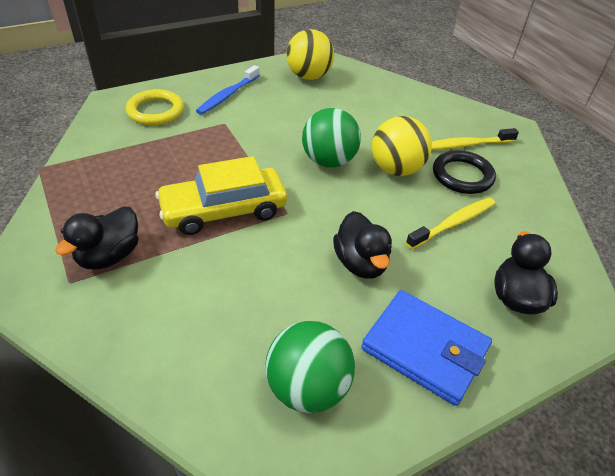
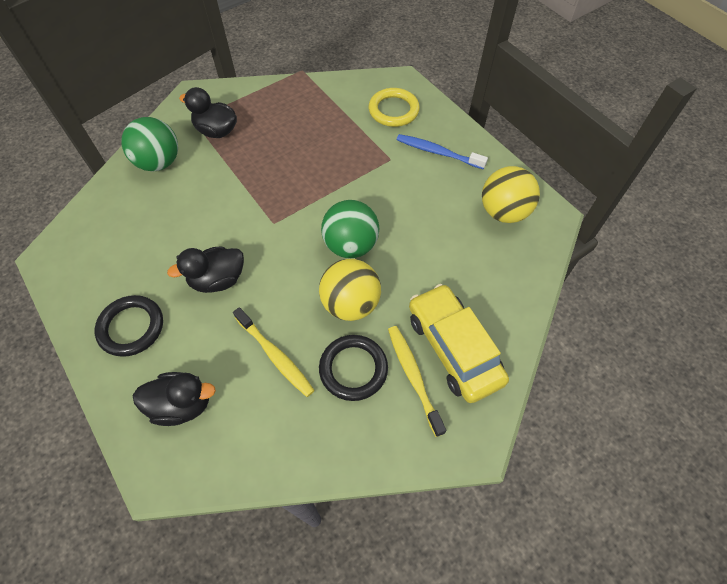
camera: 85 degrees right, 15 degrees up
(224, 210) = (270, 181): yellow car -> yellow car (453, 348)
(307, 387) = (105, 256): green ball -> green ball (159, 163)
(424, 349) = (131, 327): blue wallet -> black ring

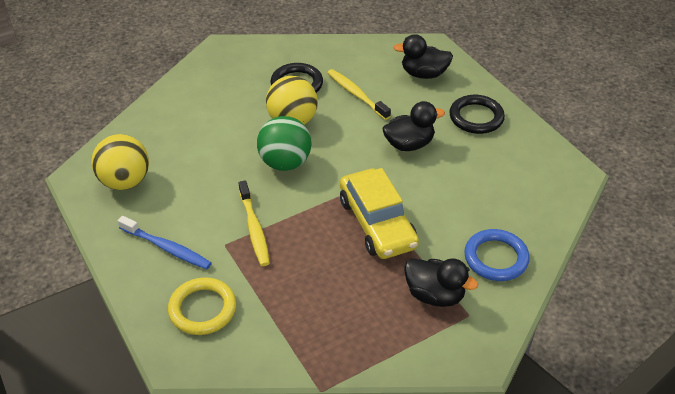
camera: 175 degrees left, 15 degrees down
(159, 163) = (496, 258): green ball -> blue ring
(413, 377) = (252, 78): yellow toothbrush -> yellow toothbrush (254, 228)
(453, 348) = (216, 91): yellow car -> yellow car (377, 223)

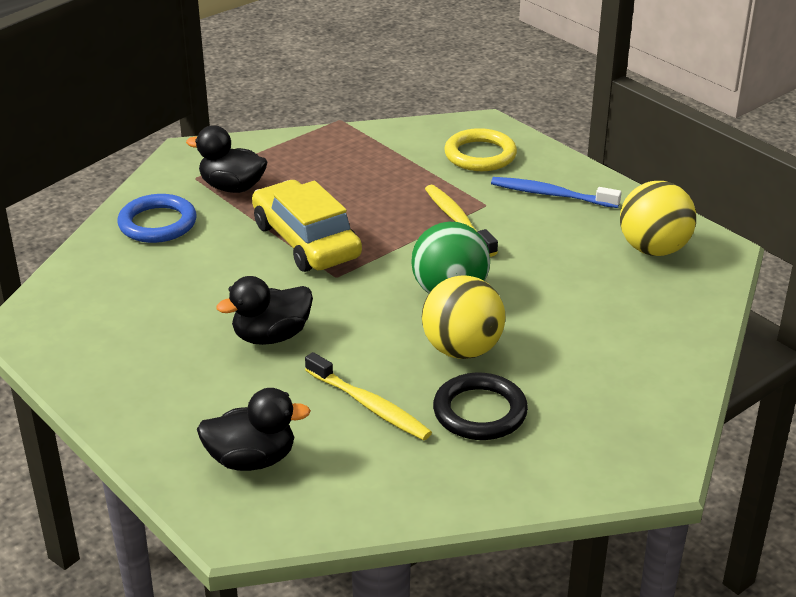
camera: 170 degrees right, 10 degrees down
(476, 117) = (161, 389): black ring -> none

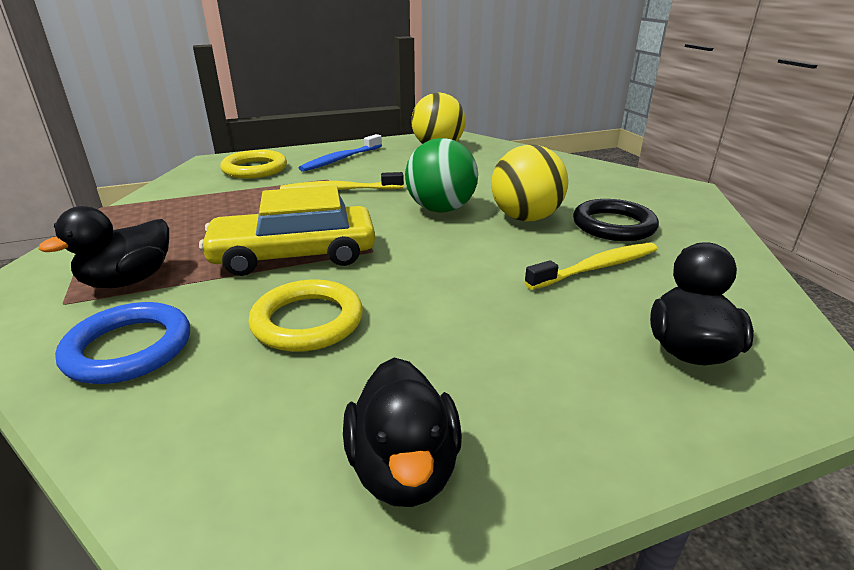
camera: 70 degrees left, 5 degrees down
(214, 277) = (307, 321): none -> yellow ring
(271, 336) = (456, 301): black duck -> black duck (404, 468)

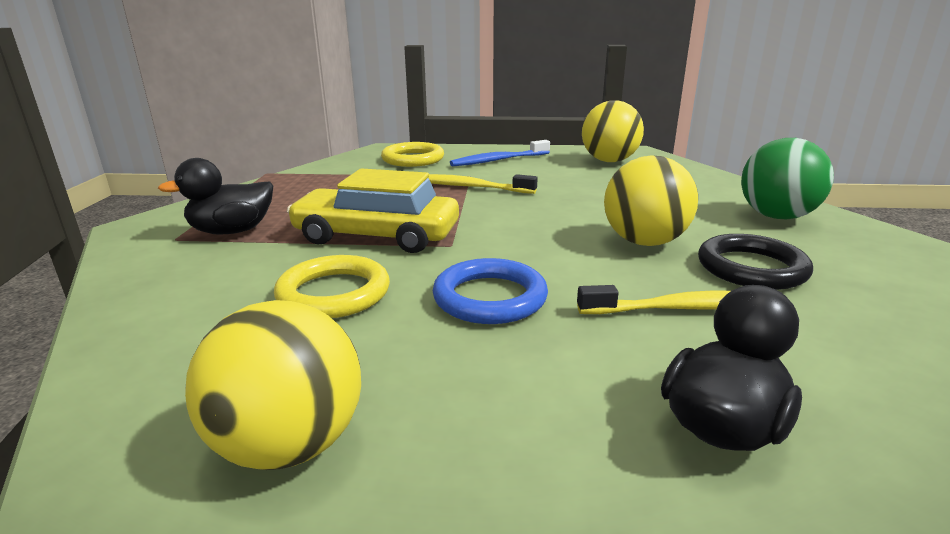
camera: 25 degrees right, 5 degrees down
(129, 348) = (183, 282): blue ring -> blue ring (490, 298)
(404, 468) = (290, 445): black duck -> yellow ball
(441, 209) = (556, 219): green ball -> green ball (776, 216)

